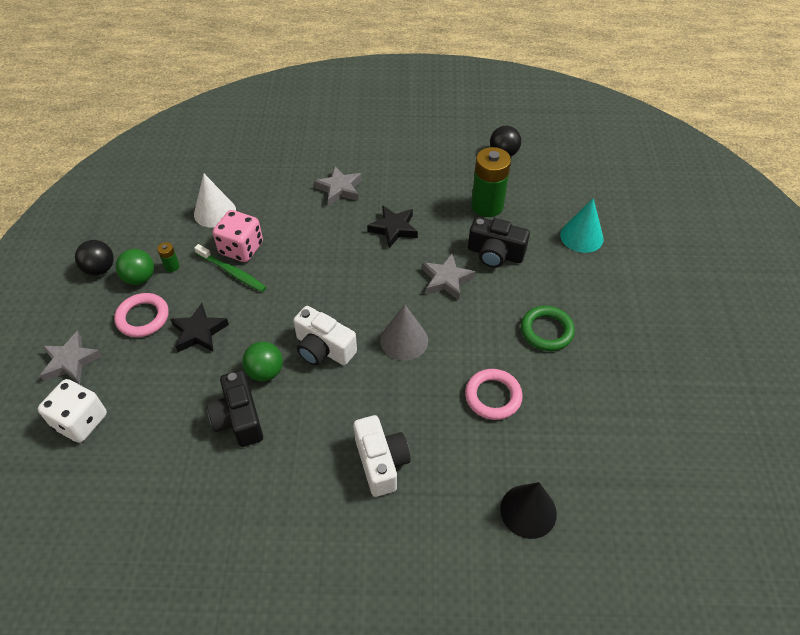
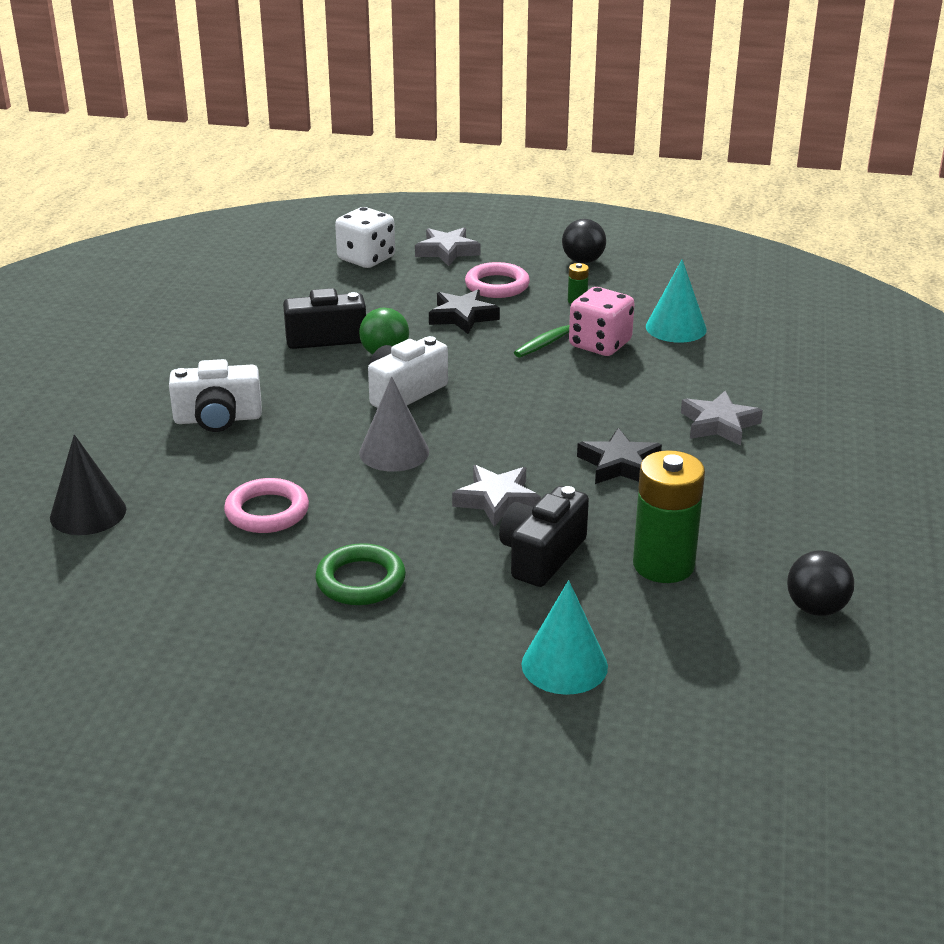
camera: 100 degrees right, 20 degrees down
(140, 278) = (561, 283): green ball -> none
(215, 212) = (676, 328): white cone -> turquoise cone

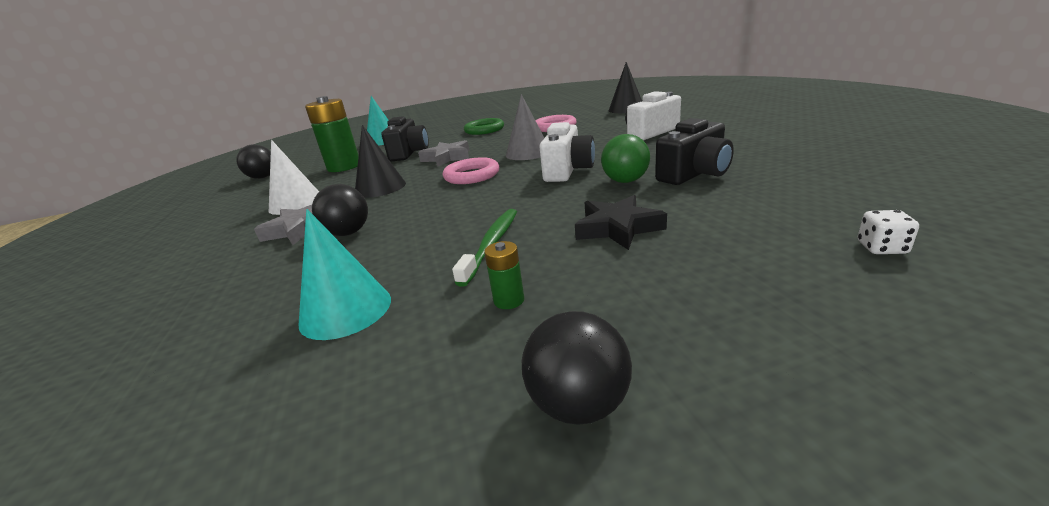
camera: 155 degrees right, 5 degrees down
(366, 259) = (881, 248): white dice -> white dice, size x0.46
(447, 251) = (830, 312): grey star -> none
(497, 285) = (645, 280): pink ring -> pink ring (472, 175)
(600, 344) = (438, 254): pink dice -> none
(619, 464) = (380, 188): black star -> black cone
(669, 397) = (348, 233): none -> black ball
(733, 480) = (296, 203): none -> white cone

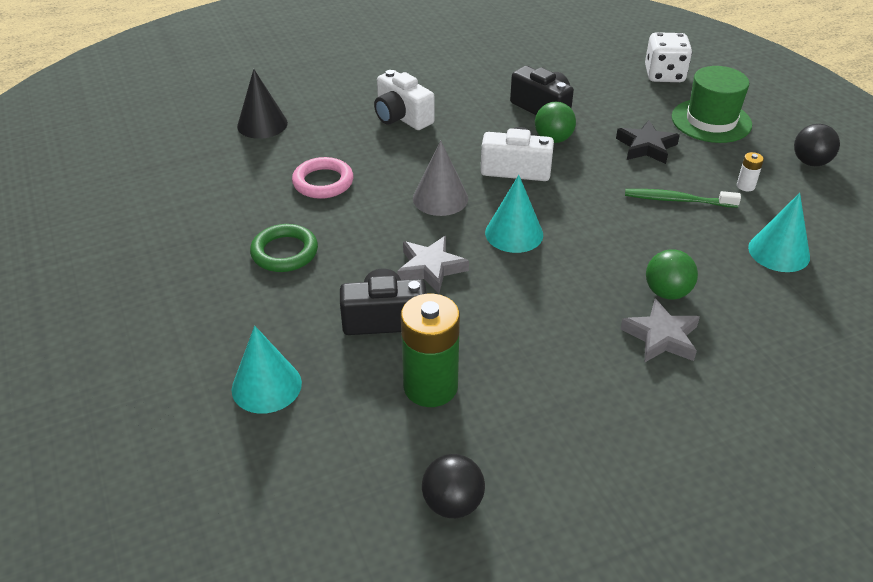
camera: 100 degrees left, 15 degrees up
(296, 203) = (587, 379): white cone -> none
(348, 233) = (667, 292): black ball -> green ball
(380, 188) = (540, 307): black cone -> none
(472, 175) = (514, 233): pink ring -> turquoise cone
(509, 300) = (745, 186): green battery -> white battery
(720, 285) = (711, 121): none -> green hat
(881, 248) = (664, 75): white dice -> white dice, size x2.18

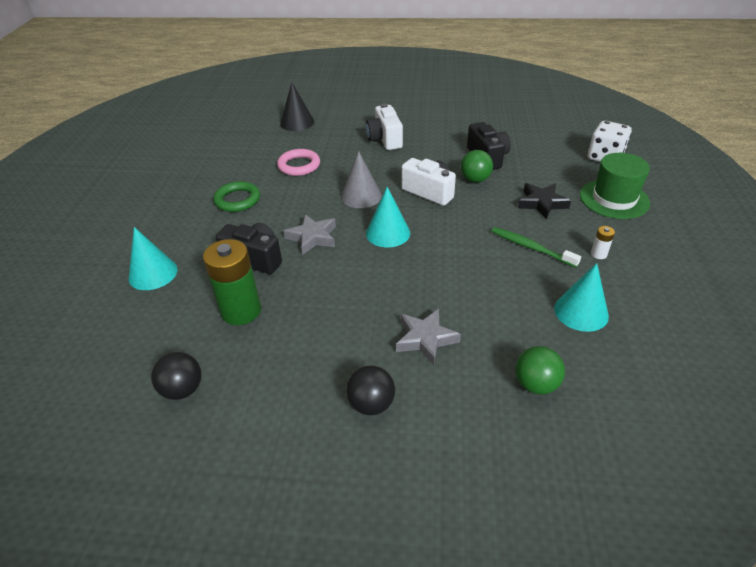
camera: 30 degrees right, 0 degrees up
(667, 292) = (460, 309): green ball -> green ball (535, 384)
(810, 162) = (675, 253): black ball -> black ball (371, 404)

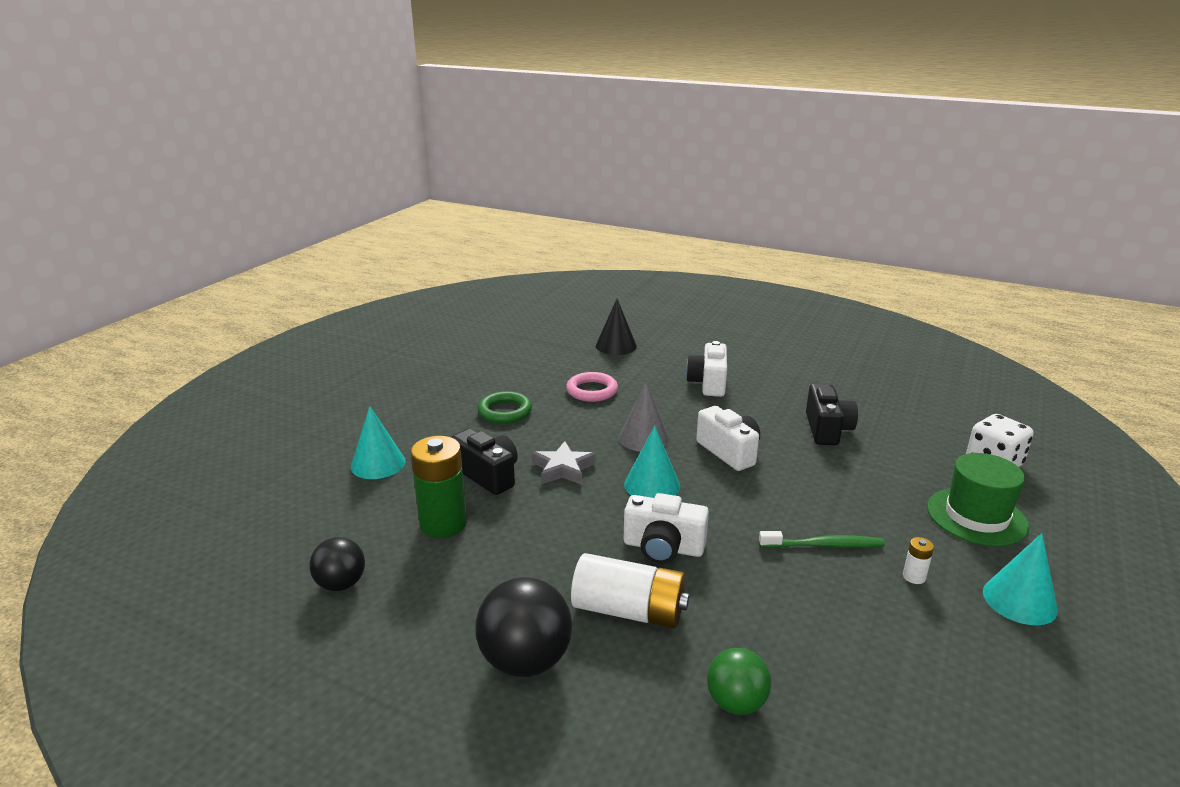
camera: 20 degrees right, 15 degrees down
(371, 404) = (525, 661): black ball -> black ball, size x1.59
(423, 281) = (663, 547): none -> white camera
(425, 339) = (629, 611): grey star -> white battery
(475, 179) = (795, 451): green ball -> none
(531, 247) = (824, 545): green toothbrush -> green toothbrush turned 120 degrees clockwise
(542, 203) = (869, 498): black star -> none
(581, 312) = (847, 638): turquoise cone -> turquoise cone (1019, 600)

